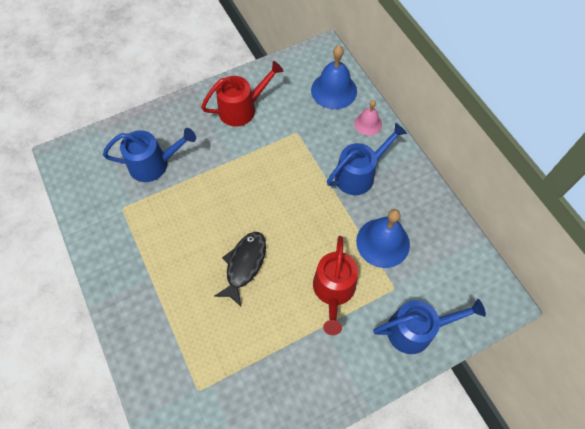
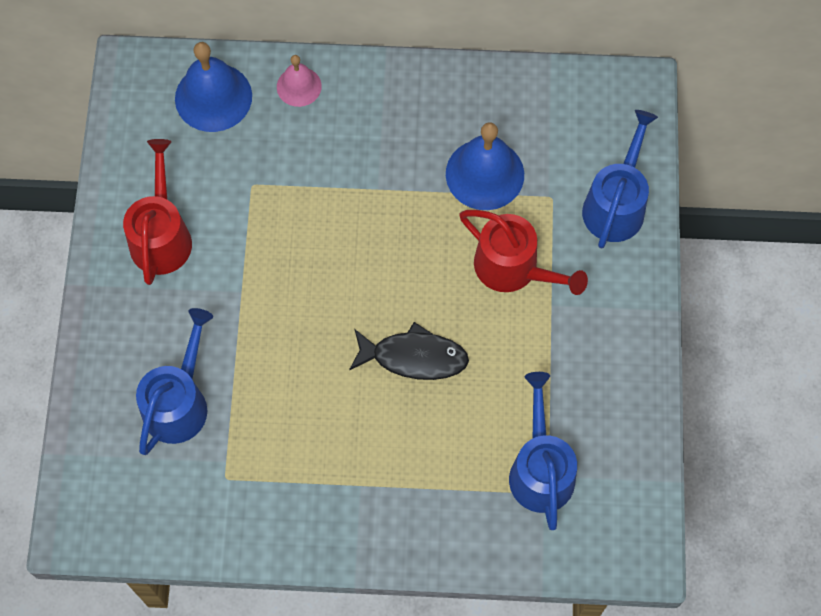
camera: 60 degrees left, 5 degrees up
(244, 265) = (414, 357): black fish -> black fish turned 135 degrees clockwise
(359, 174) = (370, 144): blue watering can -> blue watering can (540, 470)

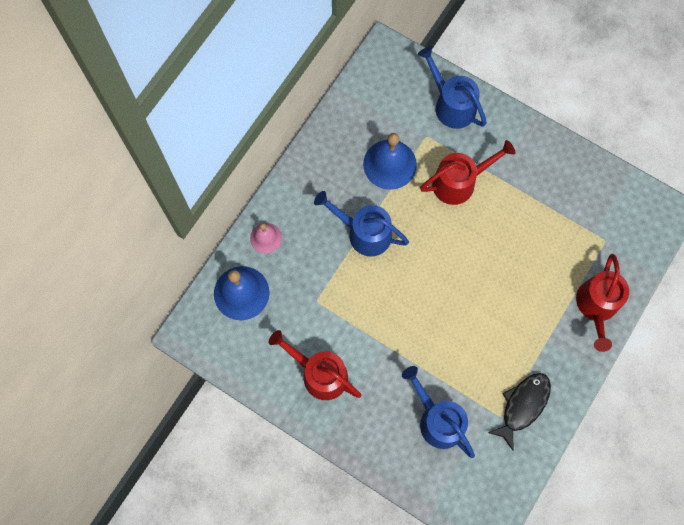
camera: 60 degrees left, 5 degrees up
(414, 357) = (484, 268): black fish -> black fish (522, 406)
(446, 526) = (596, 306): none -> red watering can
(540, 470) = (590, 236): blue watering can -> blue watering can (364, 233)

